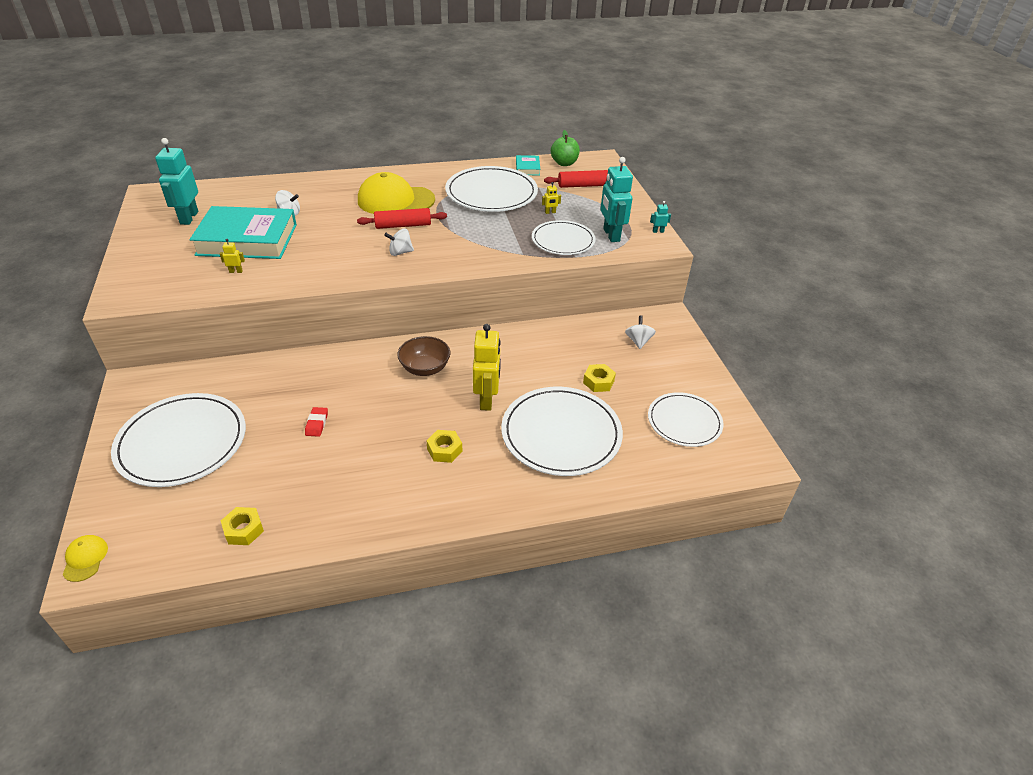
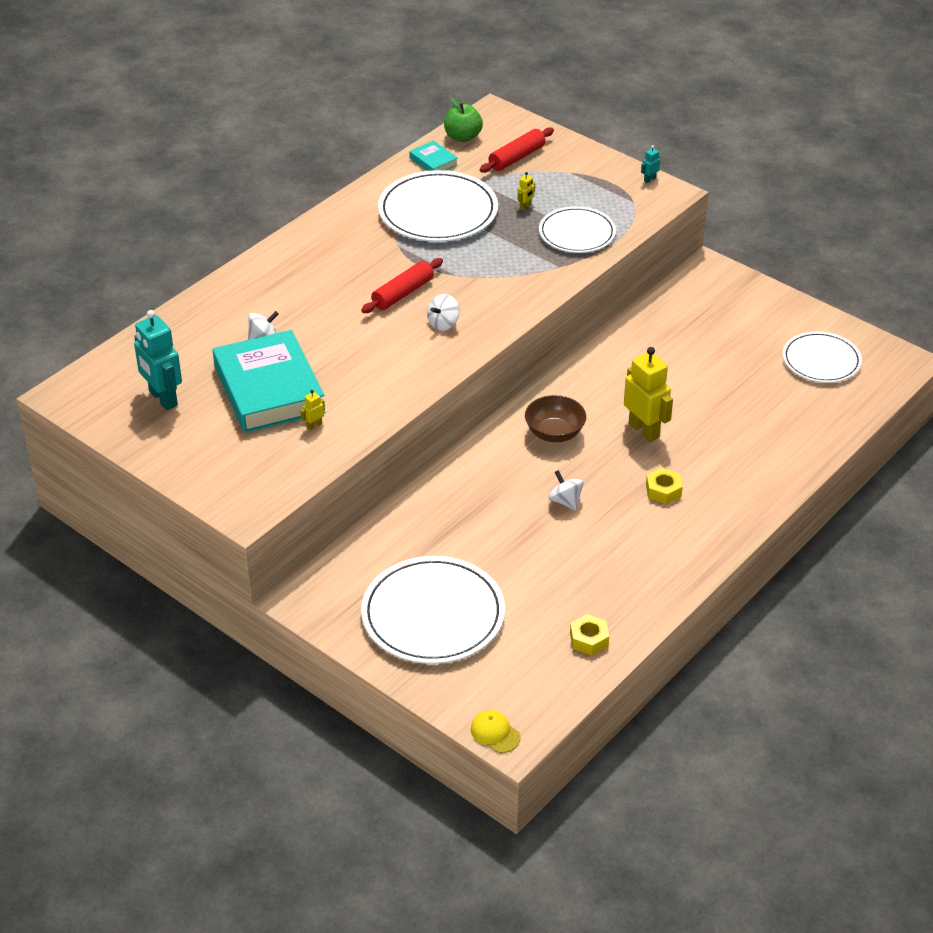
camera: 35 degrees left, 0 degrees up
(247, 240) = (269, 389): turquoise book -> turquoise book turned 75 degrees counterclockwise
(317, 424) = (528, 532): red eraser -> none
(395, 200) = (352, 268): yellow cap -> none
(561, 434) = (738, 424): white plate -> none
(598, 382) = (717, 363): yellow nut -> none
(611, 235) = (613, 205): turquoise robot -> none
(638, 341) = (708, 306): white spinning top -> white spinning top (565, 501)

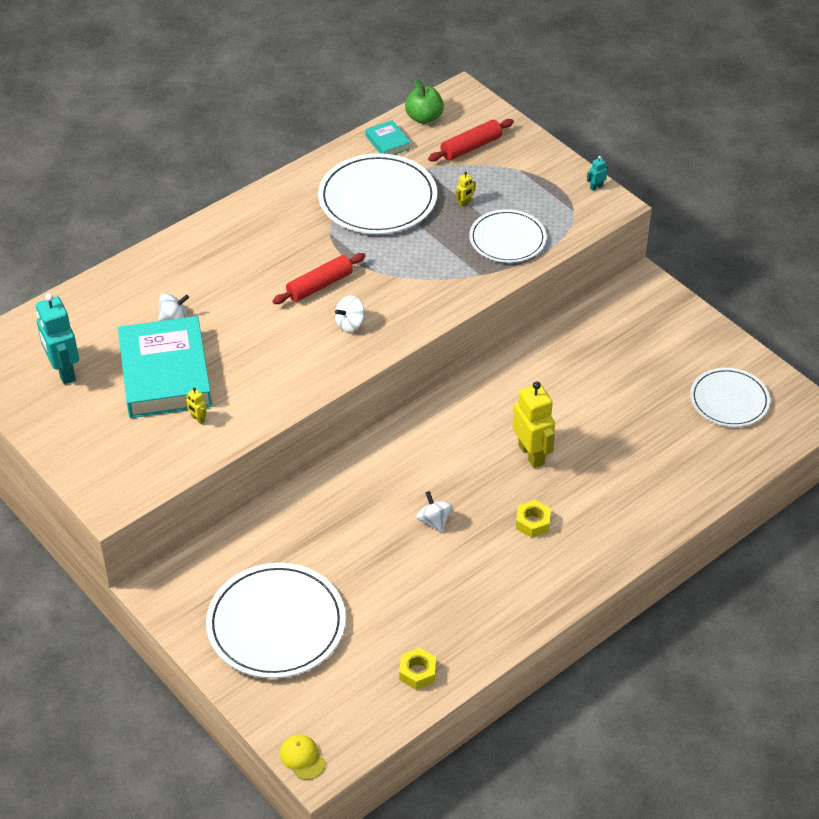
camera: 10 degrees right, 5 degrees up
(314, 425) = (198, 419): yellow robot -> yellow robot turned 105 degrees counterclockwise
(554, 433) = (443, 445): brown bowl -> none

